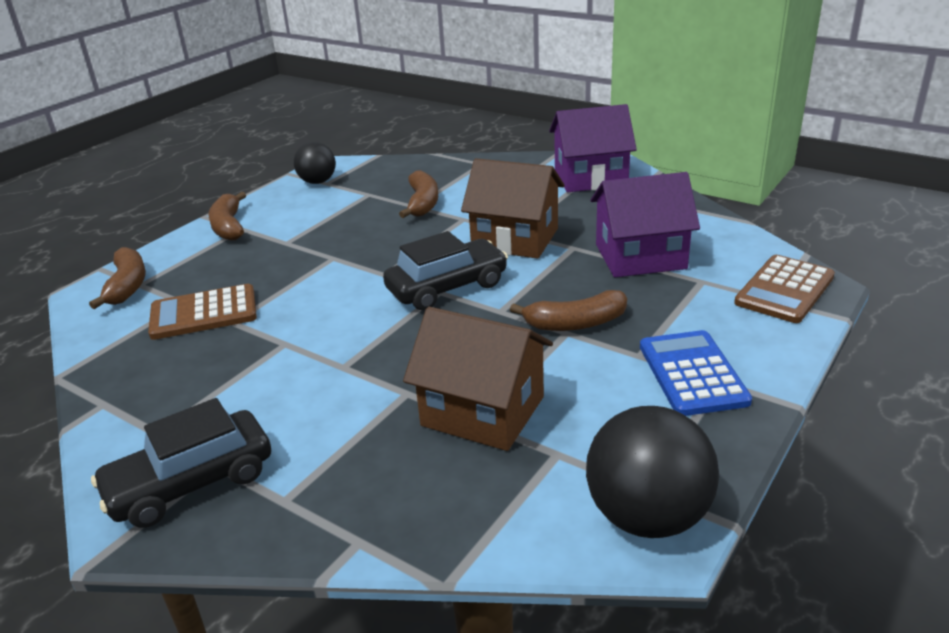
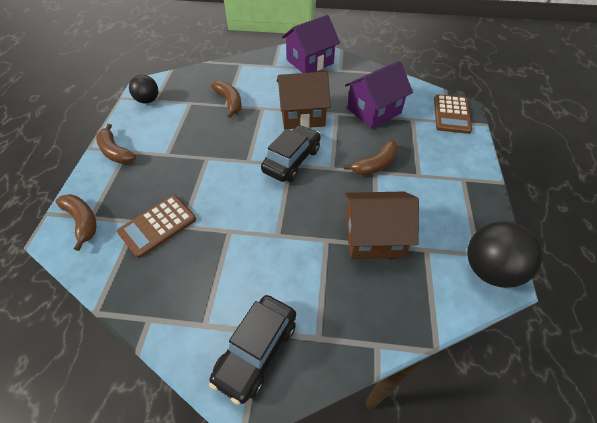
camera: 30 degrees left, 20 degrees up
(692, 373) = (449, 178): blue calculator -> none

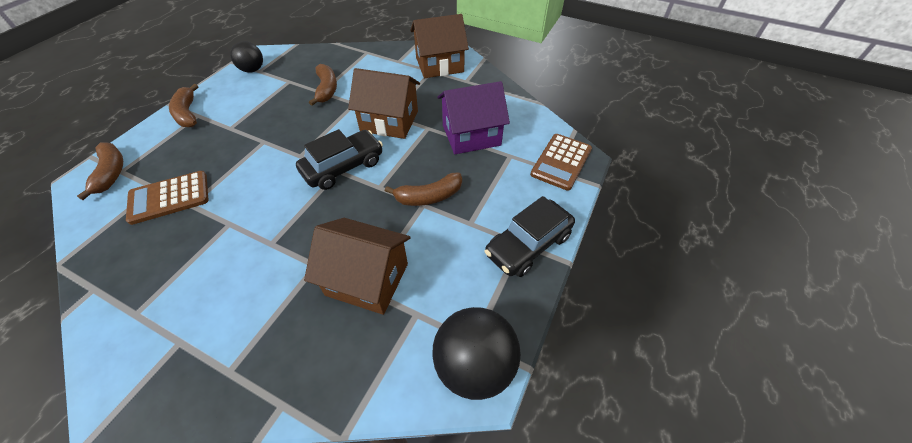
camera: 20 degrees right, 0 degrees up
(256, 351) = (160, 361): black car -> black car (528, 245)
(310, 62) = (439, 65): purple house -> brown house

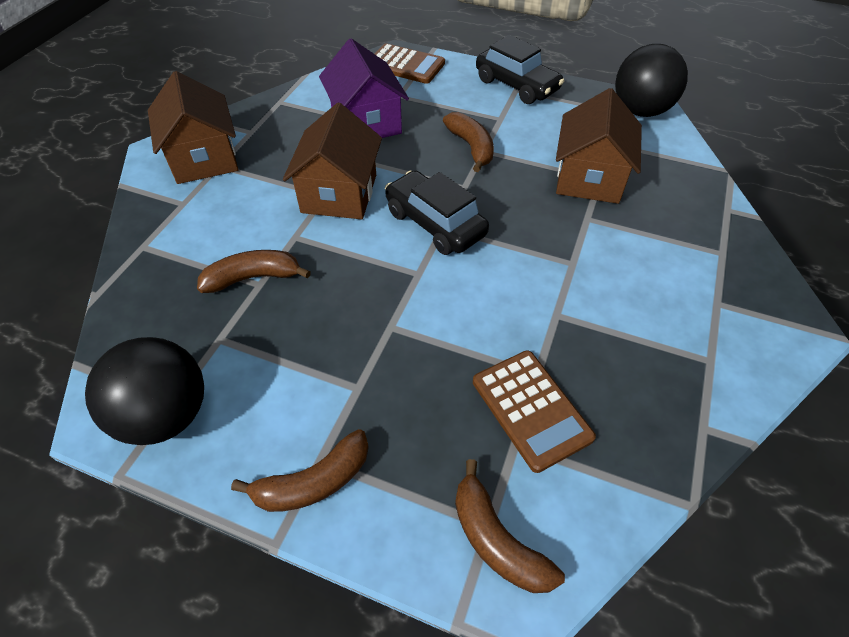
camera: 95 degrees left, 0 degrees up
(111, 173) = (496, 540): brown banana -> brown banana turned 105 degrees counterclockwise
(252, 70) = (166, 415): black ball -> black ball, size x1.61

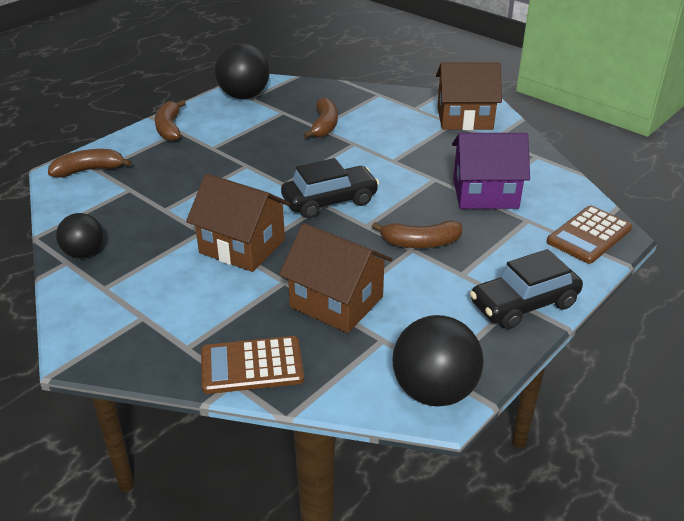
camera: 110 degrees right, 15 degrees down
(339, 194) = (390, 166): brown house -> brown house (242, 246)
(531, 409) = (144, 200): brown calculator -> brown calculator (252, 366)
(676, 417) = (84, 253): none -> black ball

